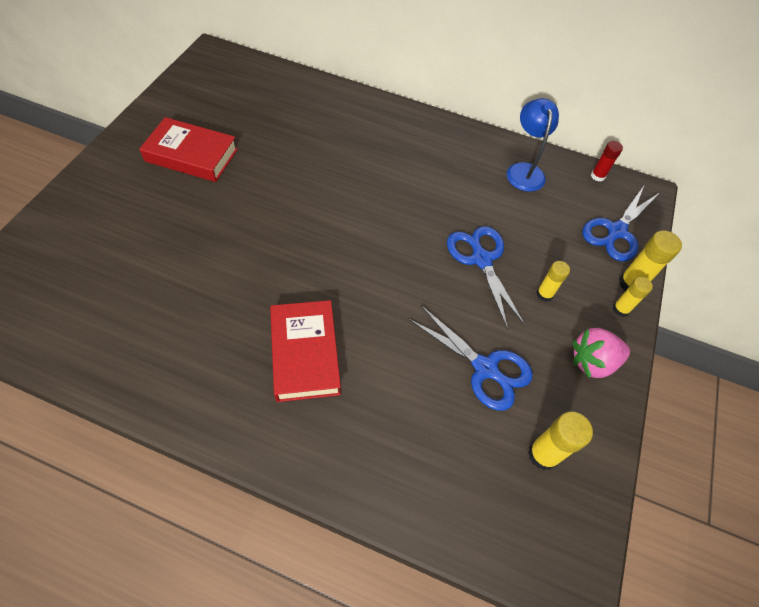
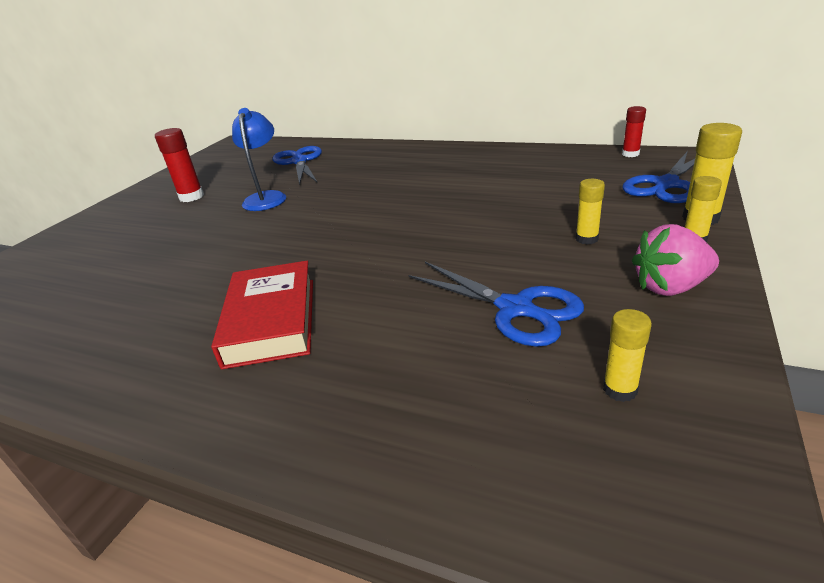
camera: 10 degrees right, 25 degrees down
(191, 155) = (191, 197): red book -> red glue stick
(481, 259) = (501, 223): blue scissors -> blue scissors (299, 162)
(524, 170) = (544, 161): blue lamp -> blue lamp (266, 197)
(543, 454) = (620, 390): yellow glue stick -> yellow glue stick, size x0.65

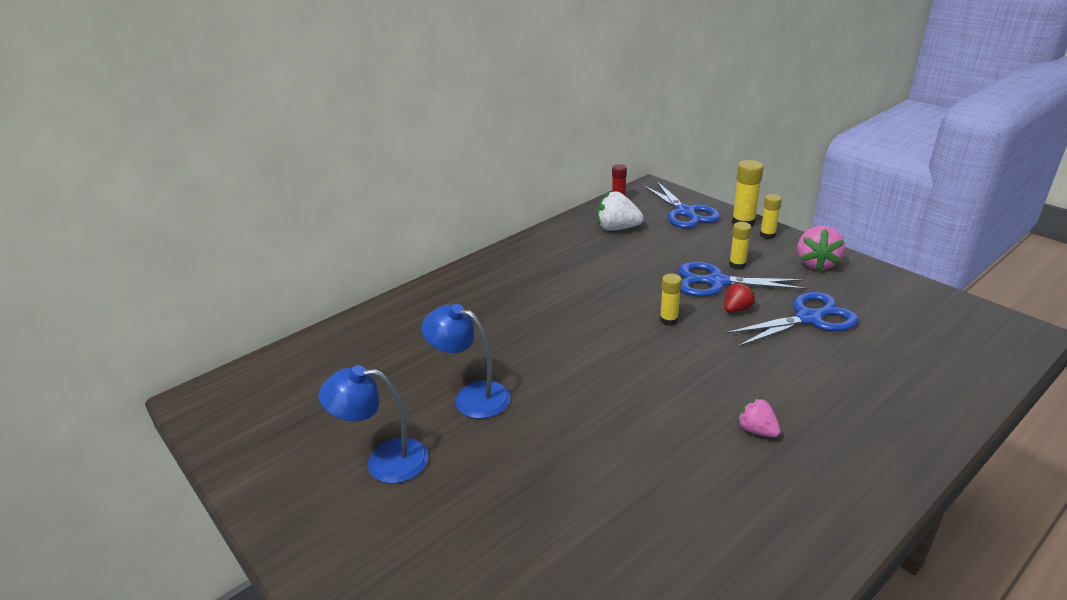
camera: 65 degrees left, 0 degrees up
(191, 197) = (384, 461): red glue stick -> blue lamp
(271, 321) = (757, 430): red book -> pink strawberry
(299, 162) = (384, 354): blue scissors -> blue scissors (717, 282)
(486, 261) = (737, 309): none -> red strawberry
(574, 168) = (617, 228): none -> white strawberry
(620, 390) = (905, 314): yellow glue stick -> yellow glue stick (669, 320)

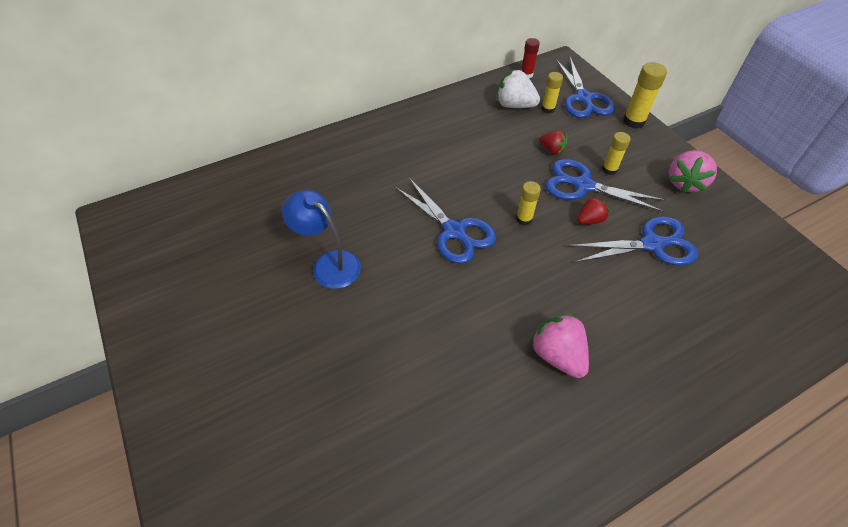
camera: 10 degrees right, 20 degrees up
(384, 461) = (240, 312): blue lamp -> none
(599, 343) = (454, 231): none -> blue scissors
(672, 258) = (552, 150): none -> red strawberry
(757, 430) = (557, 355): pink strawberry -> pink strawberry, size x1.65
(767, 235) = (651, 140): yellow glue stick -> yellow glue stick (548, 109)

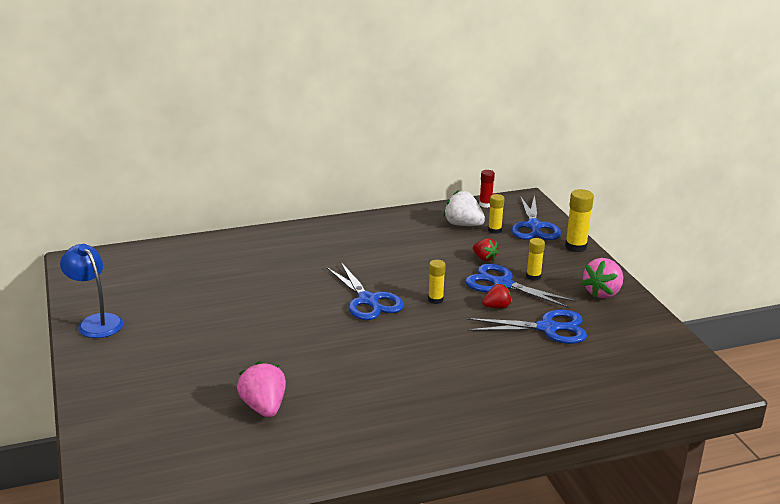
camera: 10 degrees right, 25 degrees down
(329, 264) = (249, 308): blue lamp -> blue lamp (96, 322)
(557, 355) = (425, 383): pink strawberry -> pink strawberry (264, 407)

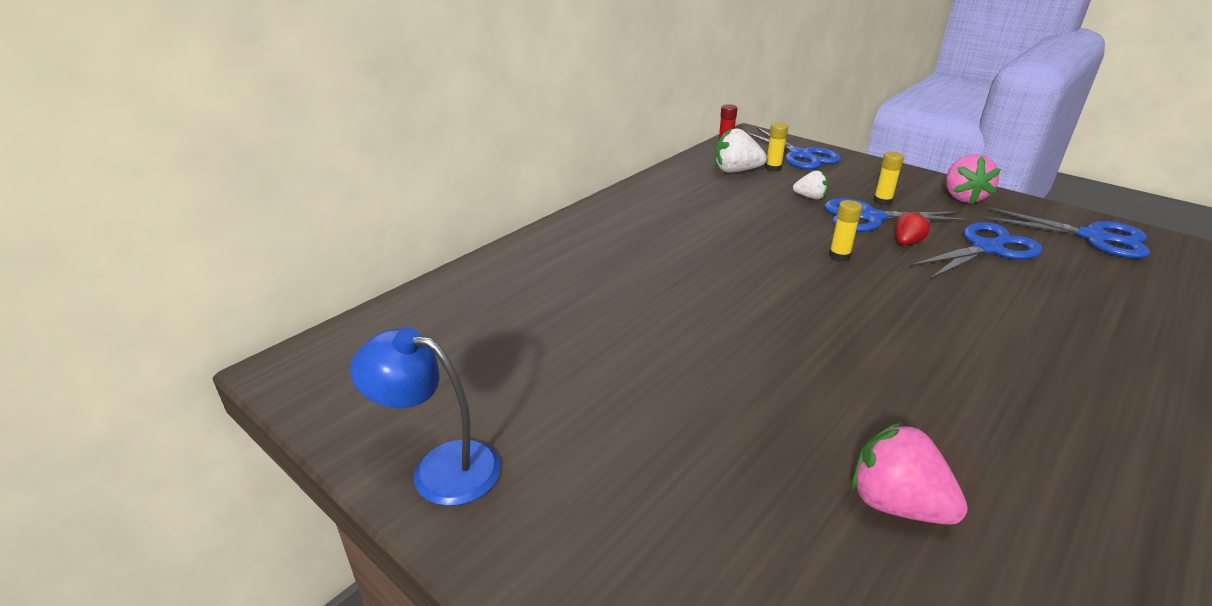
camera: 30 degrees left, 5 degrees up
(368, 300) = (774, 282): blue scissors -> blue scissors (1092, 237)
(484, 258) = (810, 197): red strawberry -> white strawberry
(575, 247) = (866, 163): yellow glue stick -> none

